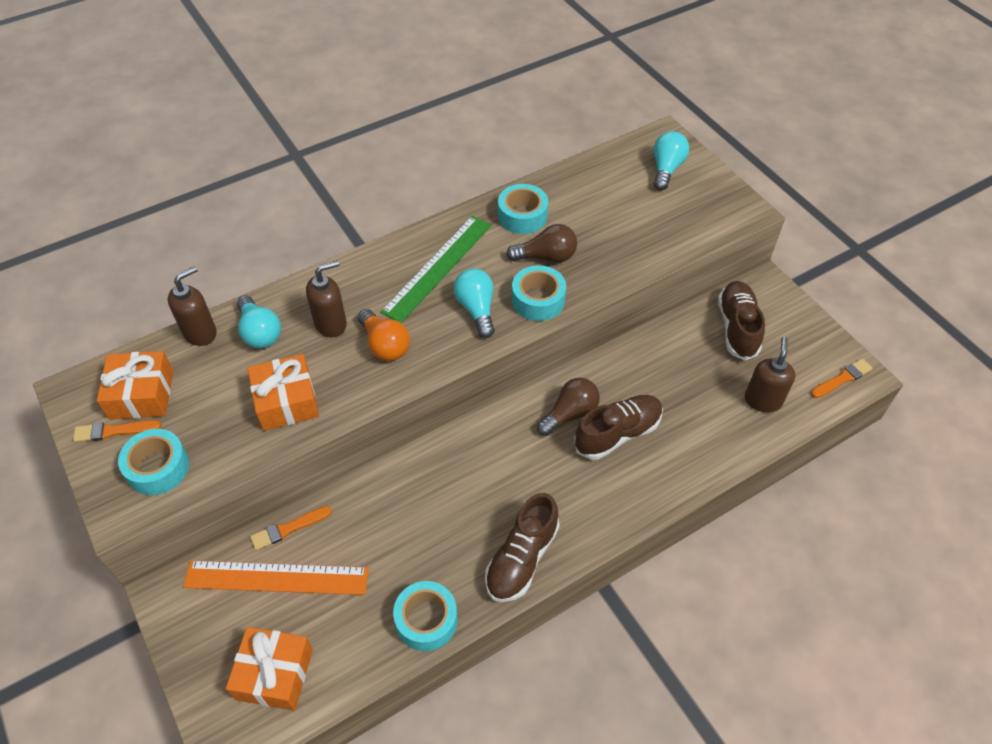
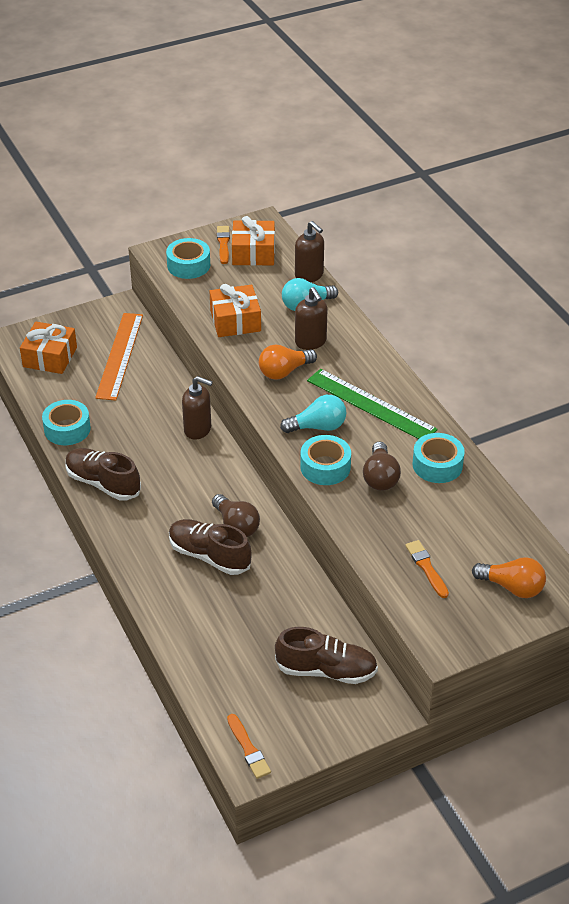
camera: 95 degrees right, 10 degrees down
(288, 528) = (158, 360): orange brush -> orange brush (426, 567)
(617, 434) = (209, 556): brown shoe -> brown shoe turned 150 degrees clockwise
(666, 169) = (512, 587): turquoise light bulb -> orange light bulb
(763, 400) = (230, 672): brown soap dispenser -> brown soap dispenser (198, 429)

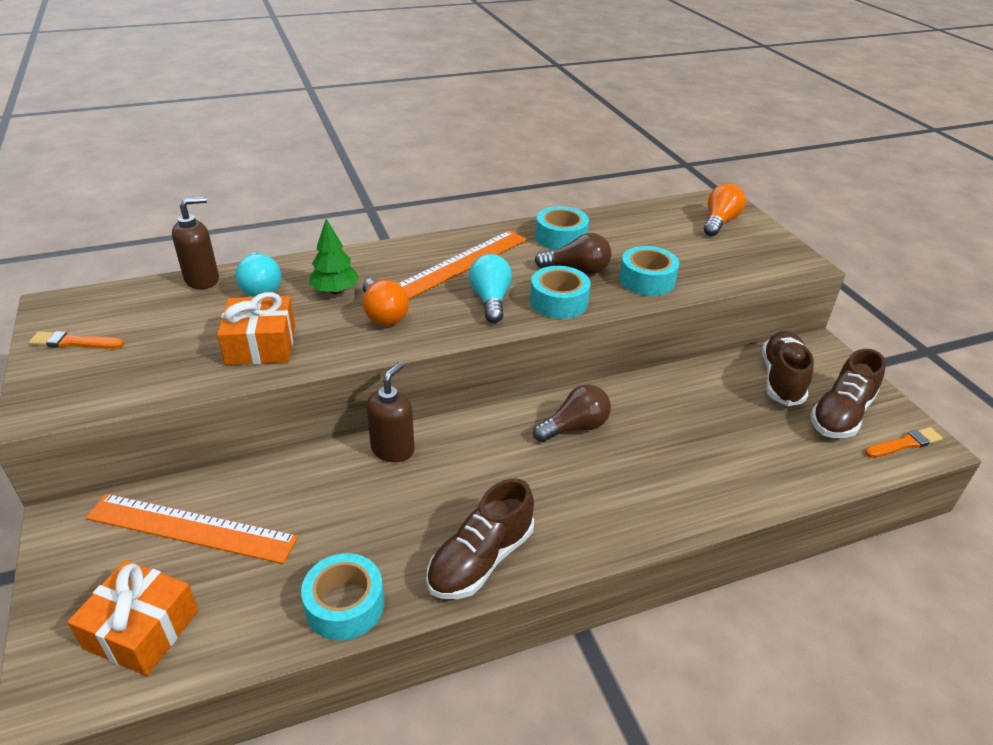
camera: 85 degrees left, 5 degrees down
(188, 265) = (100, 379): turquoise tape -> turquoise tape (647, 280)
(209, 556) = (625, 454): brown shoe -> brown shoe (841, 414)
(253, 253) = (119, 318): orange gift -> none
(310, 342) = (335, 291): brown soap dispenser -> green tree
(371, 405) = (461, 263): green ruler -> orange ruler
(426, 567) = (703, 259): orange brush -> none

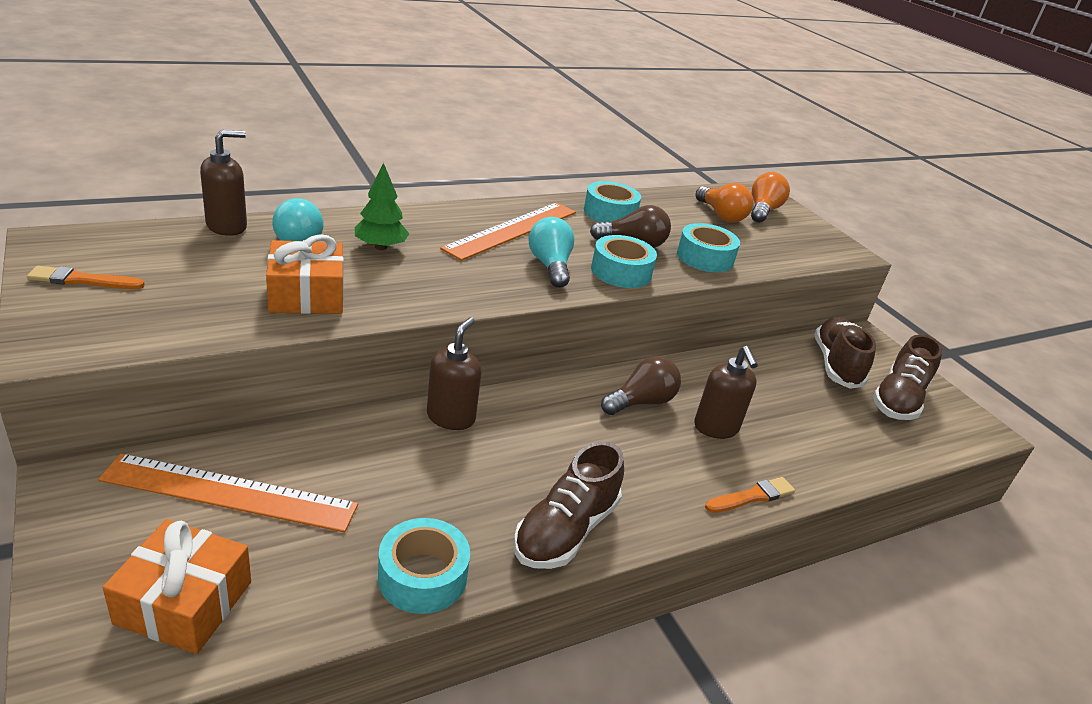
camera: 10 degrees left, 5 degrees down
(383, 314) = (438, 273): orange light bulb -> orange light bulb (721, 215)
(644, 452) = (716, 428): none -> brown soap dispenser
(904, 444) = (962, 428): orange brush -> orange brush (752, 496)

